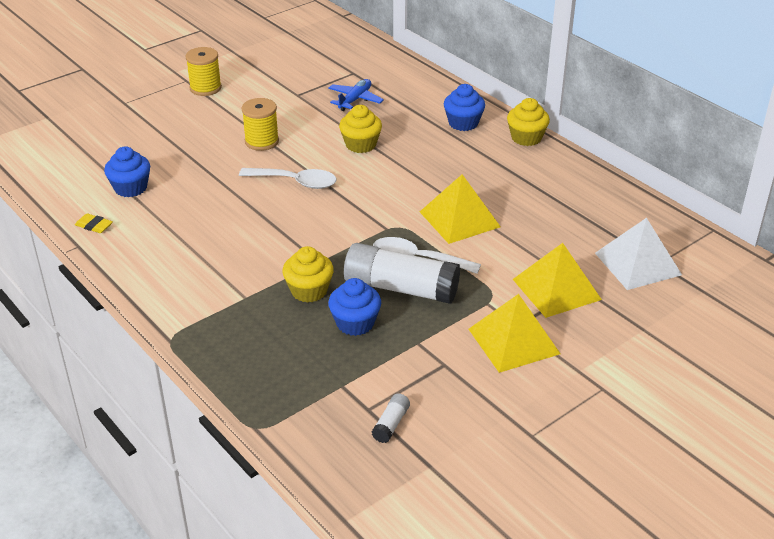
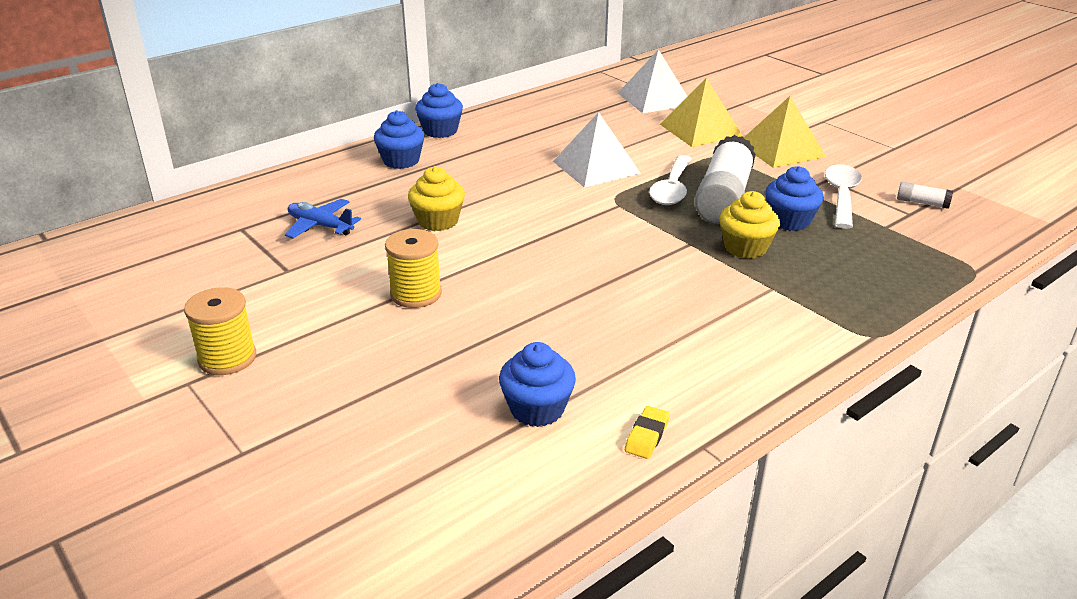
camera: 90 degrees left, 5 degrees down
(295, 182) = (523, 264): white spoon -> white spoon (841, 196)
(459, 219) = (596, 167): yellow pyramid -> white pyramid
(526, 138) = (440, 131): yellow cupcake -> blue cupcake

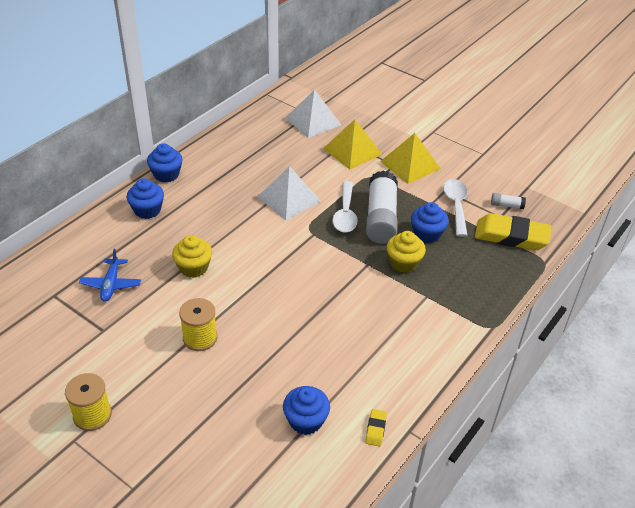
camera: 15 degrees left, 10 degrees up
(320, 226) = (111, 284): blue plane -> blue plane turned 105 degrees counterclockwise
(924, 236) = (511, 236): none -> yellow eraser

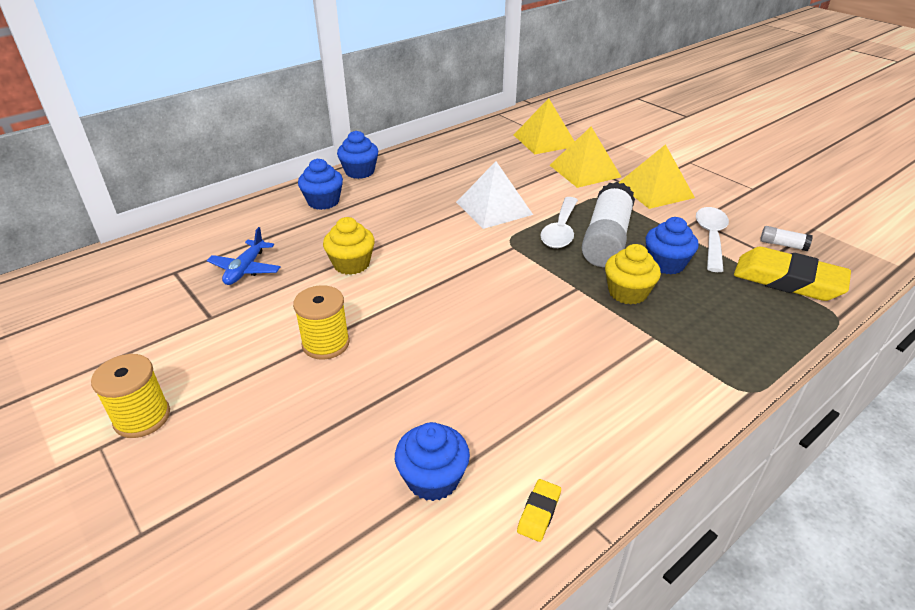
camera: 15 degrees right, 5 degrees down
(313, 121) = (545, 140): white pyramid -> yellow pyramid

